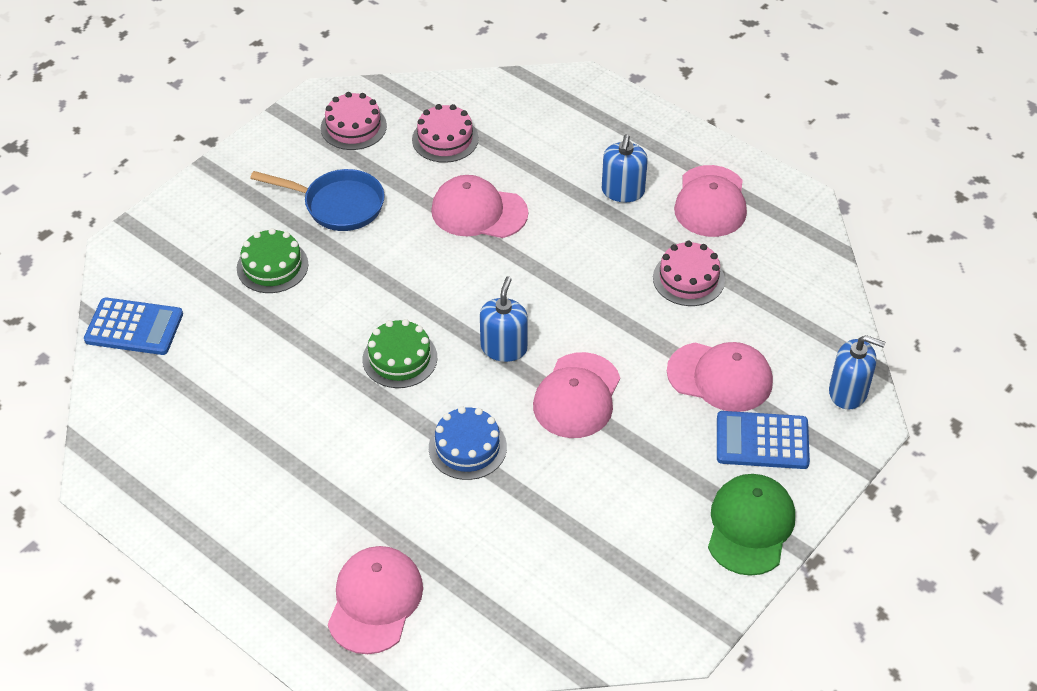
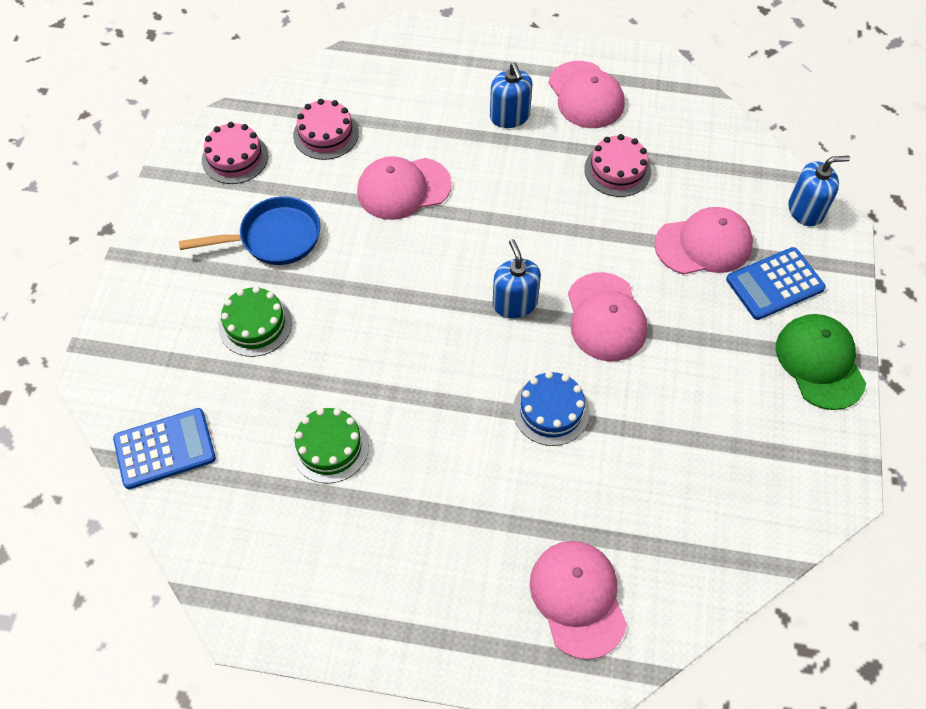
camera: 30 degrees left, 10 degrees up
(400, 358) = (433, 357): green cake -> green cake (329, 447)

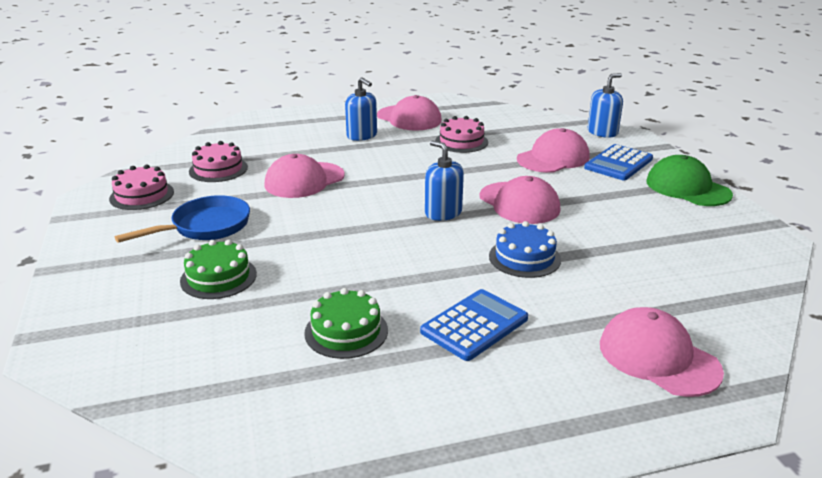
camera: 25 degrees left, 30 degrees down
(165, 448) = (166, 383): blue calculator -> blue calculator (474, 325)

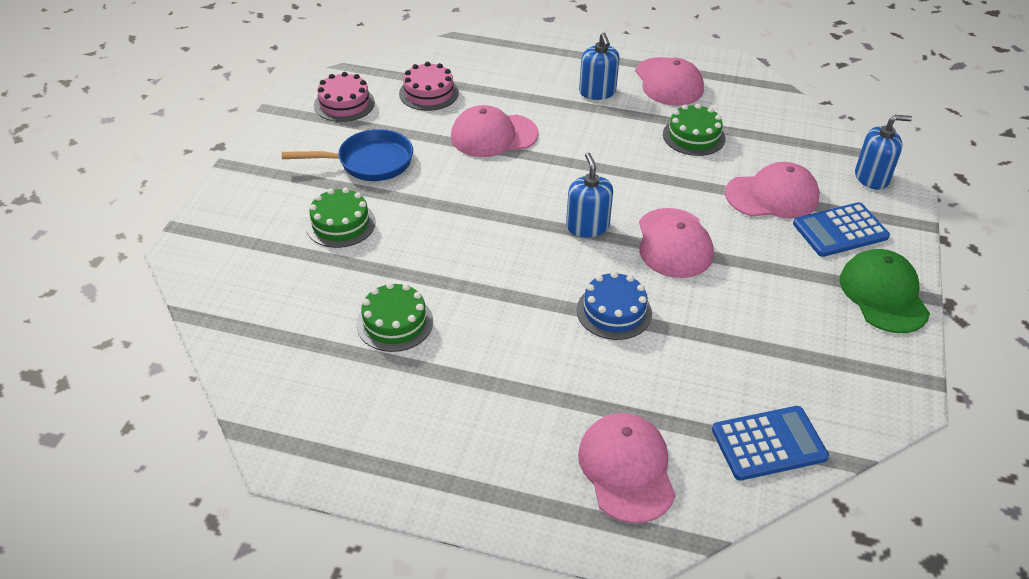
camera: 30 degrees right, 15 degrees up
(461, 141) = (693, 136): pink cake -> green cake
(474, 325) = (501, 363): blue calculator -> blue calculator (768, 443)

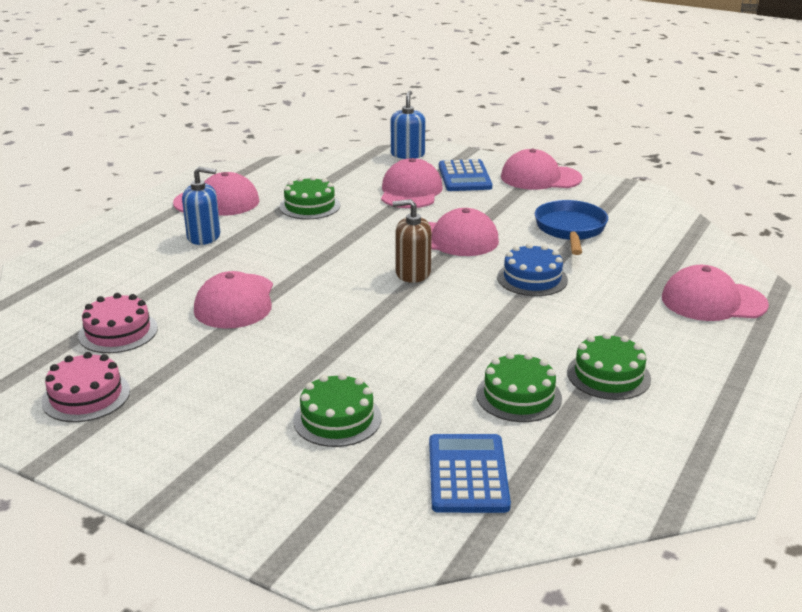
camera: 75 degrees left, 15 degrees down
(369, 162) = (229, 387): blue pan -> blue pan (570, 230)
(444, 382) = (608, 375): none -> green cake
(587, 226) = (412, 273): blue soap dispenser -> brown soap dispenser
(768, 443) = (685, 244): blue calculator -> blue calculator (467, 474)
(883, 295) = (540, 178): green cap -> pink cap

